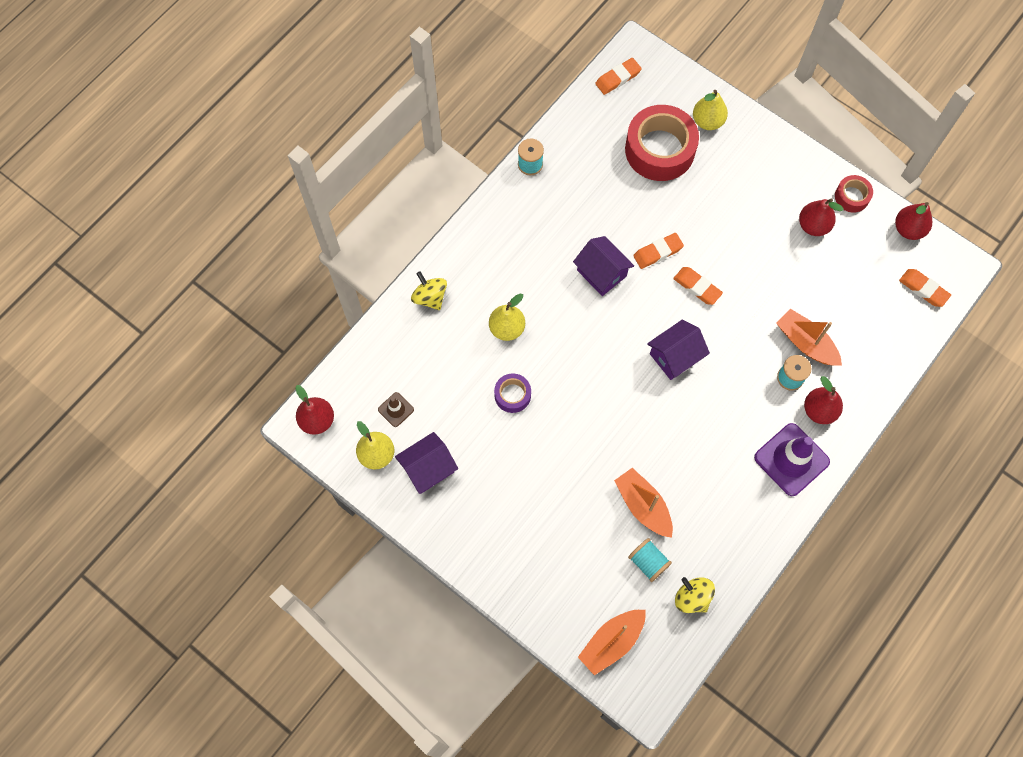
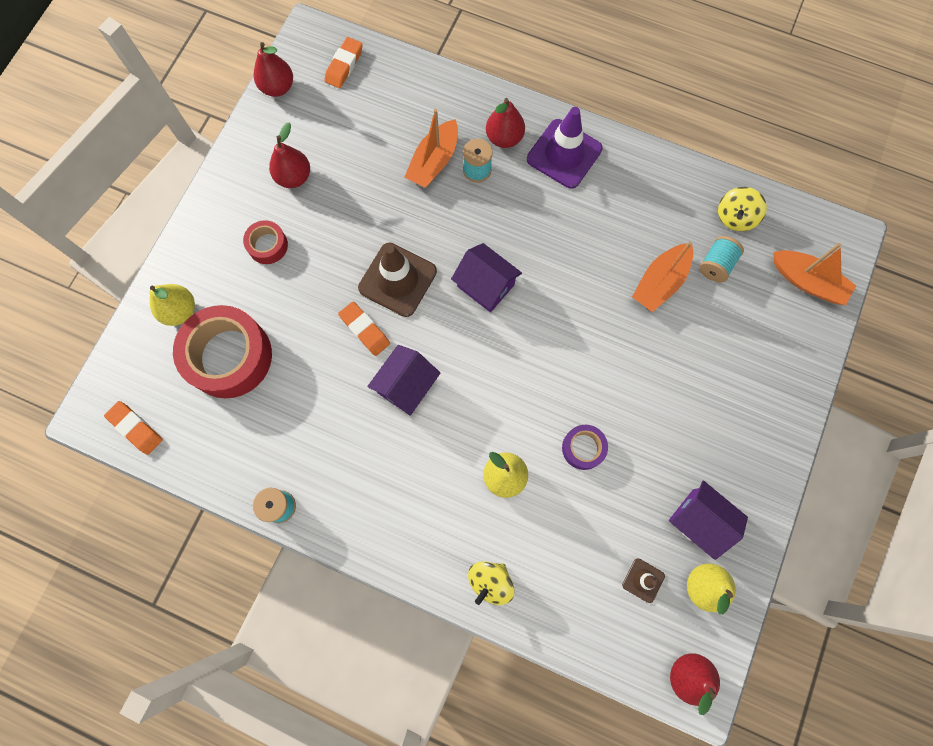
camera: 105 degrees left, 5 degrees up
(697, 287) = (397, 280): orange eraser -> brown traffic cone
(851, 197) = (250, 145): red tape -> red tape (268, 245)

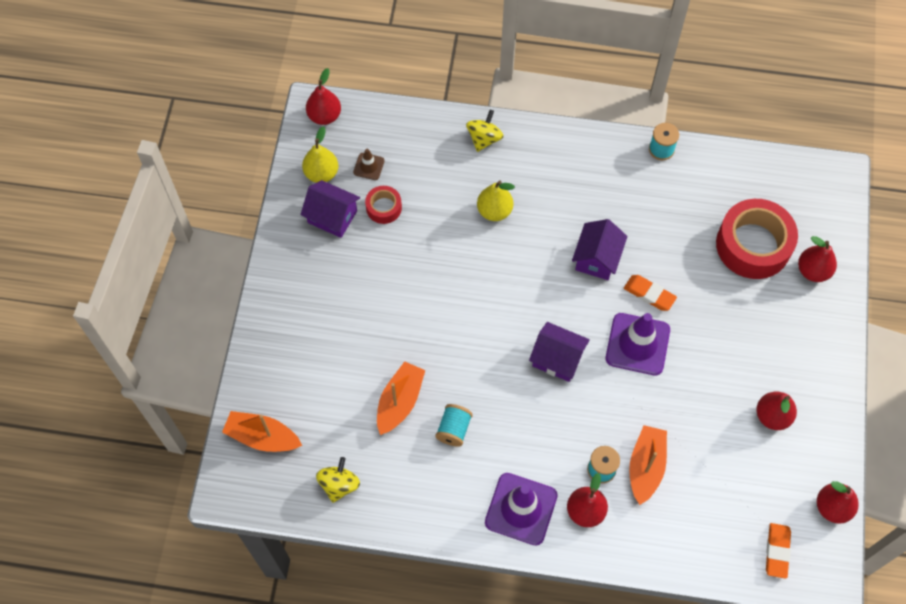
camera: 165 degrees right, 10 degrees down
(136, 428) = (799, 175): orange eraser -> none
(180, 311) = (813, 271): yellow pear -> red pear
(268, 245) = (765, 345): red tape -> red tape (383, 208)
(397, 280) = (637, 344): brown traffic cone -> purple traffic cone
(583, 448) = (436, 246): purple tape -> none
(716, 265) = (350, 431): turquoise spool -> turquoise spool (454, 429)

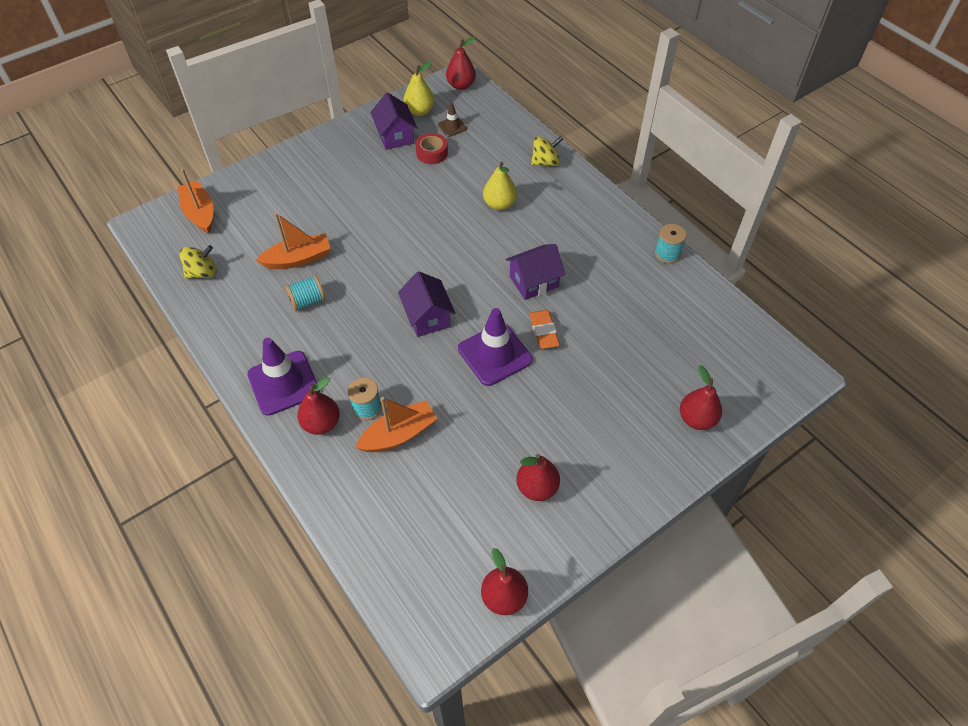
camera: 45 degrees right, 10 degrees down
(753, 245) = (666, 364): red tape -> none
(777, 551) = (419, 584): orange eraser -> none

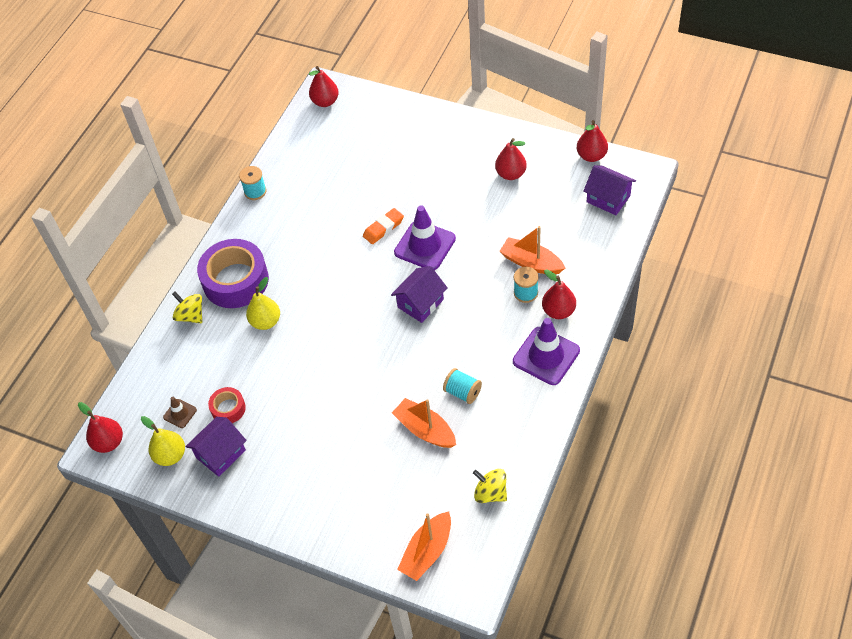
camera: 115 degrees left, 0 degrees up
(534, 281) = (339, 257): purple house -> purple house (608, 199)
(562, 201) = (235, 281): none -> purple tape
(696, 419) = (399, 121): red pear -> red pear (325, 102)

